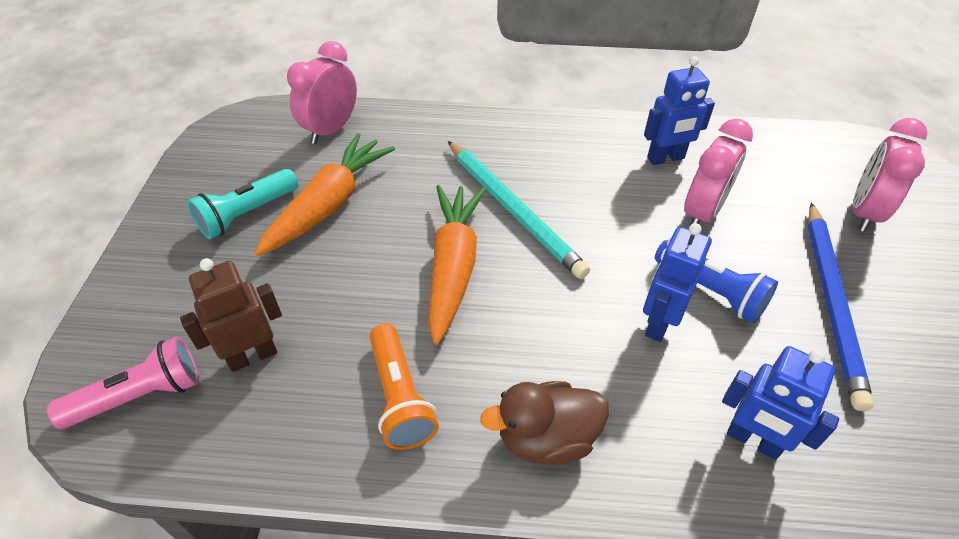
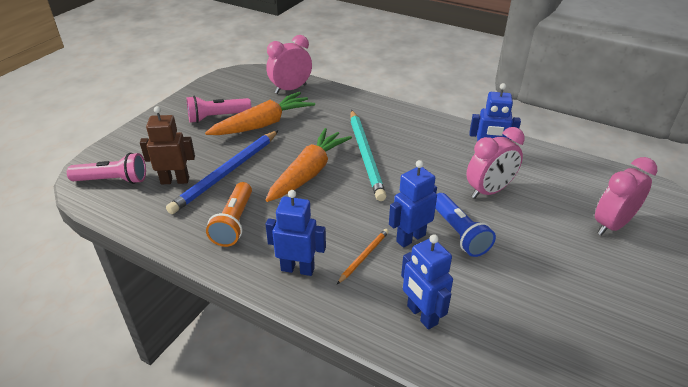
camera: 25 degrees right, 10 degrees down
(247, 214) = (217, 117): turquoise flashlight -> pink flashlight
(546, 438) = (297, 269): brown duck -> blue robot
(620, 378) = (364, 256): none -> orange pencil
(832, 302) = (540, 266): blue pencil -> blue pencil (227, 173)

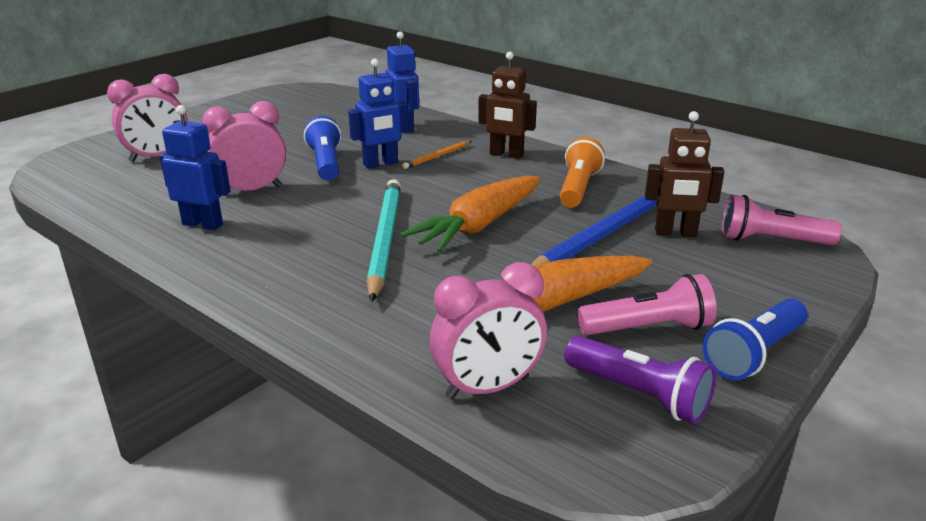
camera: 170 degrees left, 10 degrees down
(173, 110) = (754, 354): none -> blue flashlight
(230, 92) = (639, 394): none -> purple flashlight
(297, 269) = (506, 155): blue robot -> brown robot

